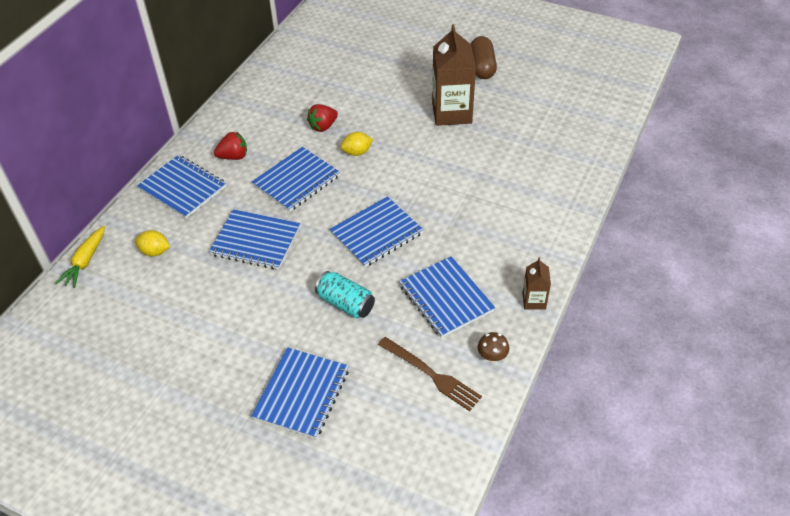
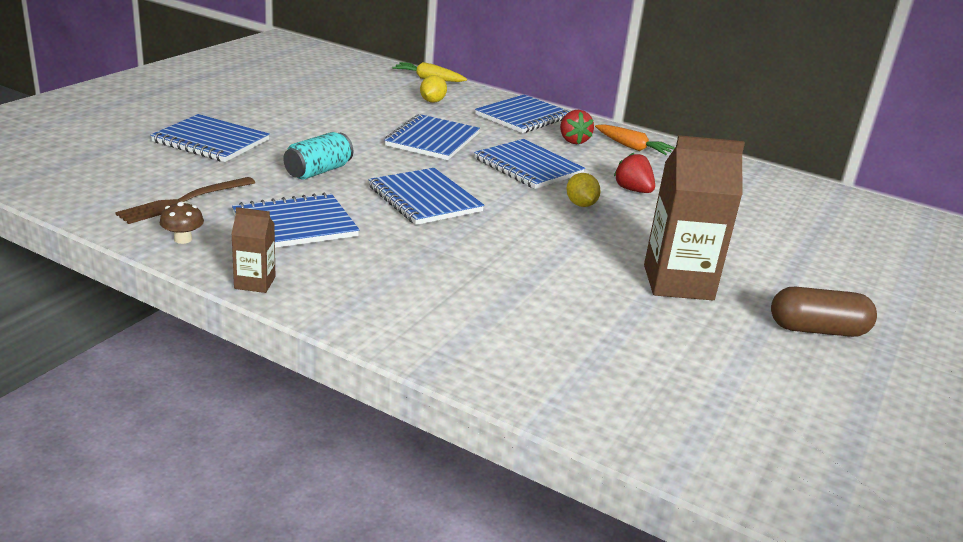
camera: 90 degrees right, 20 degrees down
(239, 124) = (632, 147): none -> orange carrot

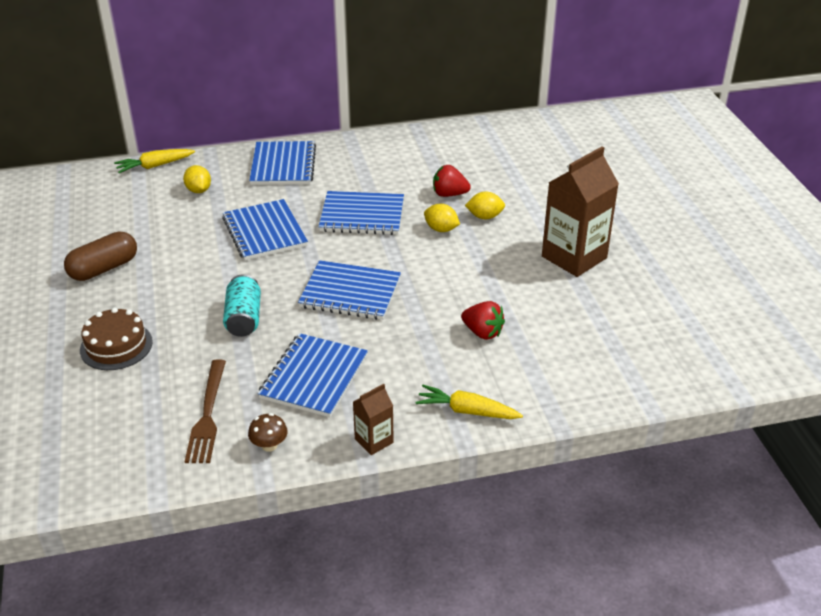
camera: 40 degrees left, 10 degrees up
(211, 141) = (116, 346): blue notebook -> brown cake
(363, 313) = (467, 411): none -> yellow carrot
(573, 141) = (350, 169): red strawberry -> red strawberry (482, 332)
(632, 147) = (392, 151): orange carrot -> none
(639, 217) = (484, 217): none -> yellow lemon
(817, 330) = (672, 243): brown capsule -> brown capsule (104, 268)

